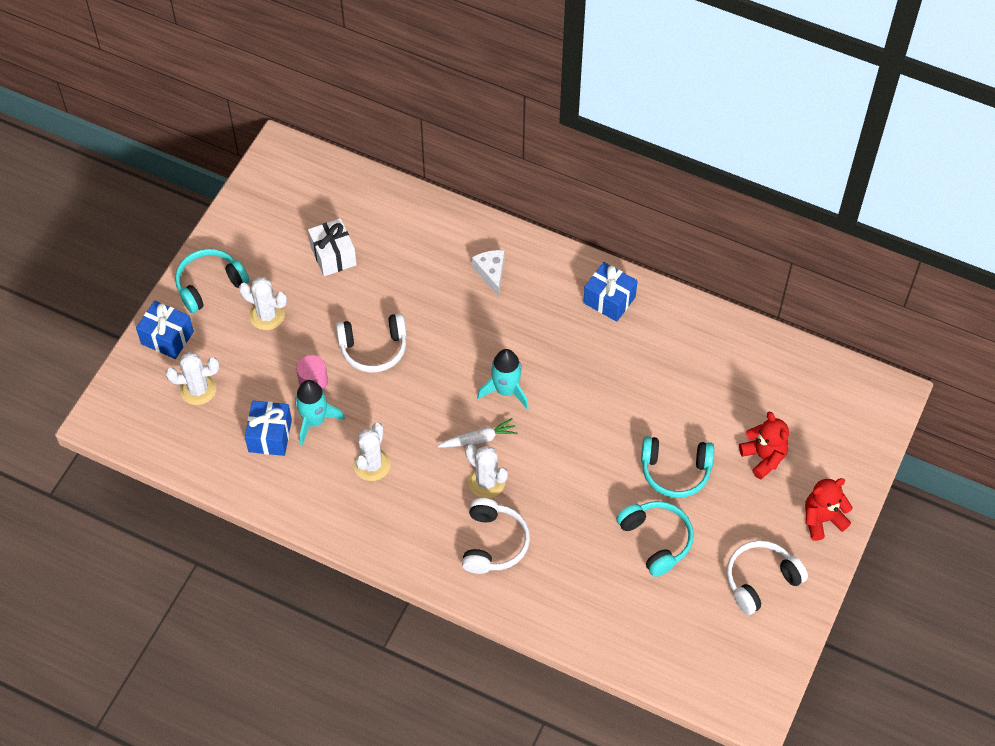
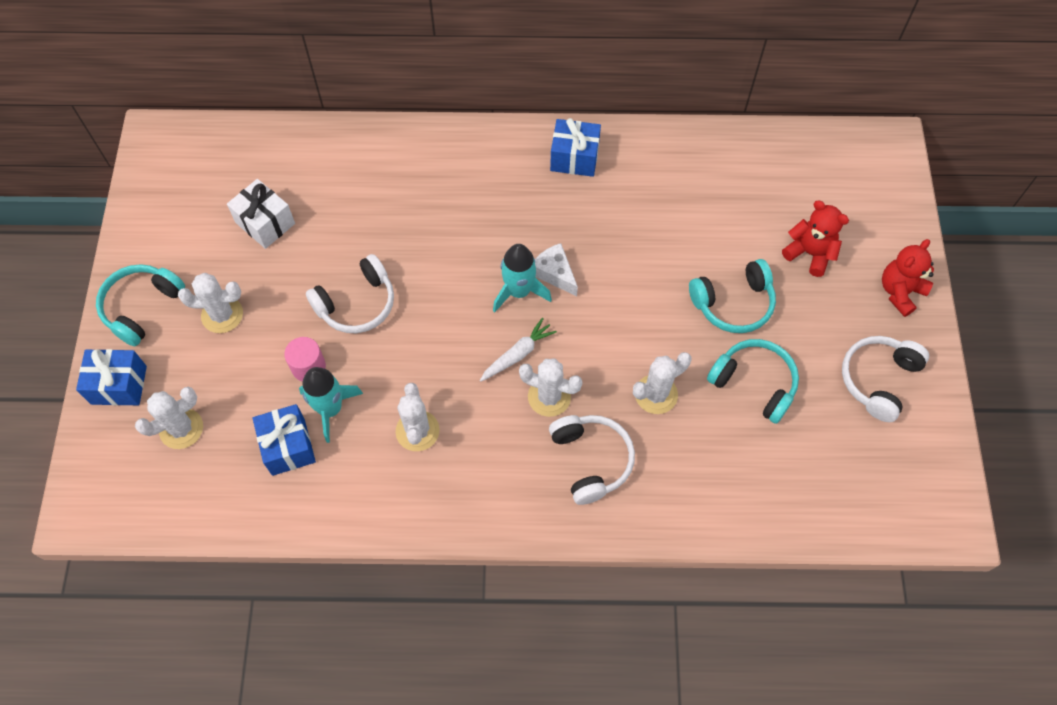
camera: 25 degrees left, 5 degrees up
(491, 273) = (441, 177): white cheese -> white cheese (554, 273)
(572, 515) = (656, 394): none -> white cactus

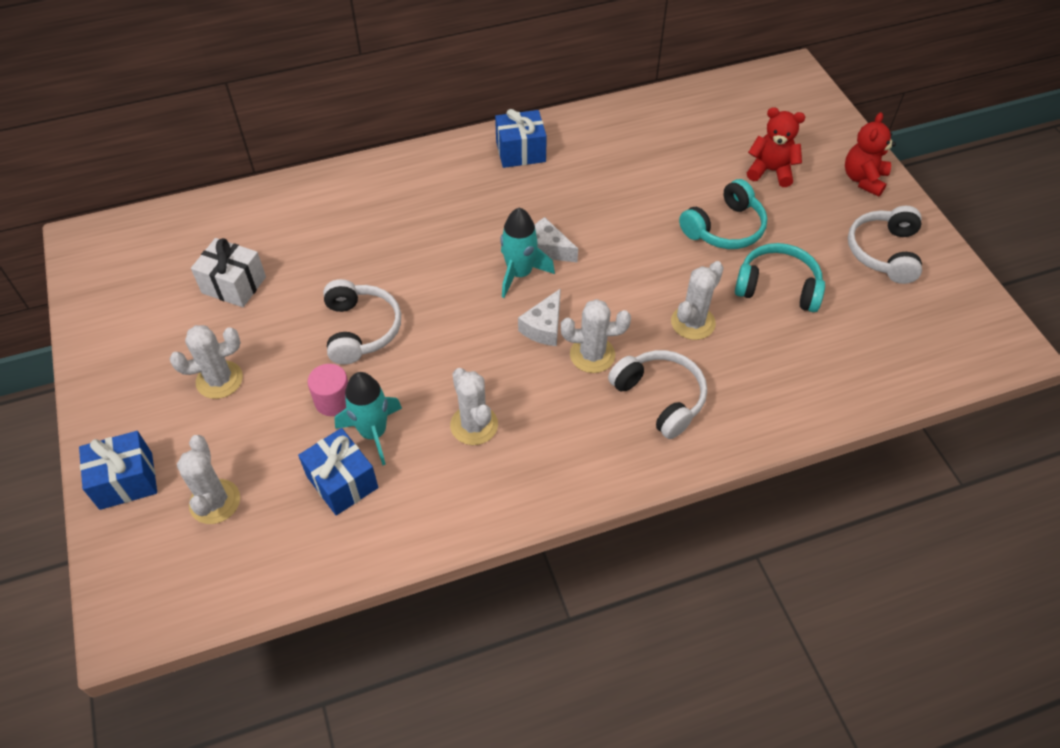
camera: 20 degrees left, 10 degrees down
(142, 307) = (125, 398): turquoise headphones -> none
(181, 429) = (215, 502): white cactus -> white cactus turned 45 degrees counterclockwise
(357, 304) = (361, 329): white headphones -> white headphones turned 45 degrees counterclockwise
(518, 354) = (544, 327): white carrot -> white cheese

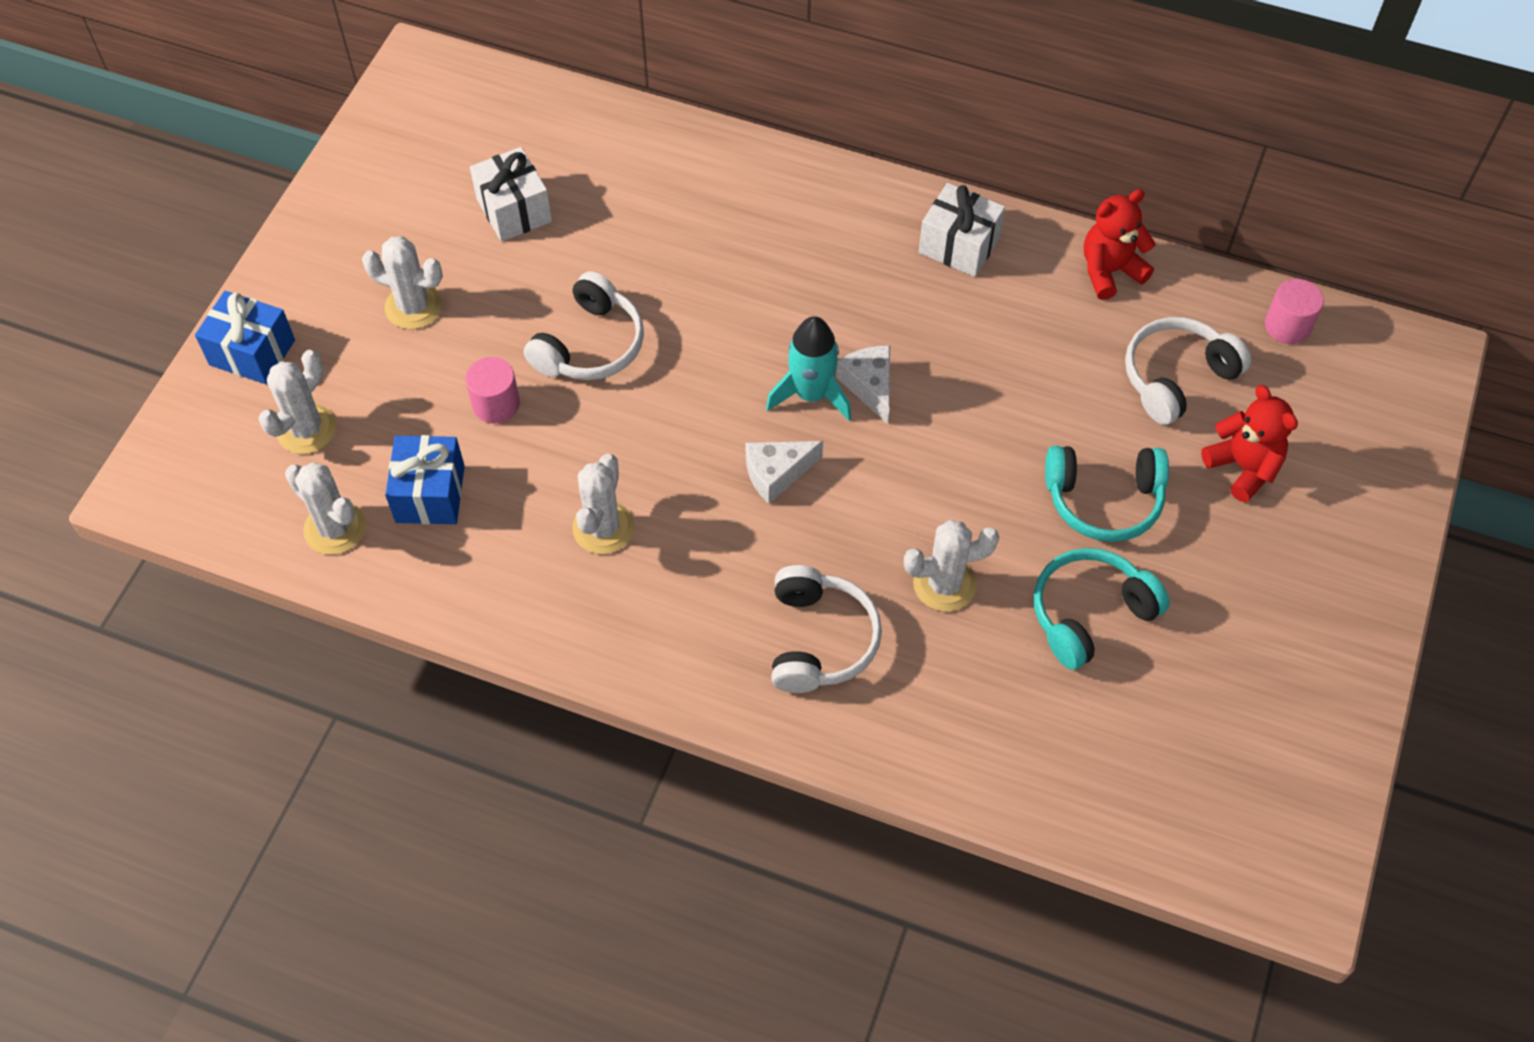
camera: 40 degrees right, 5 degrees up
(373, 432) = (502, 465): turquoise rocket -> none
(520, 152) = (959, 245): blue gift -> white gift
(592, 355) = (796, 541): white cactus -> white cactus (335, 528)
(719, 95) = (1287, 326): none -> pink cylinder
(777, 287) = (1089, 614): turquoise headphones -> turquoise headphones turned 90 degrees counterclockwise
(863, 179) = (1356, 559): red teddy bear -> red teddy bear (1110, 271)
(884, 252) = (1273, 666): white headphones -> white headphones (1176, 377)

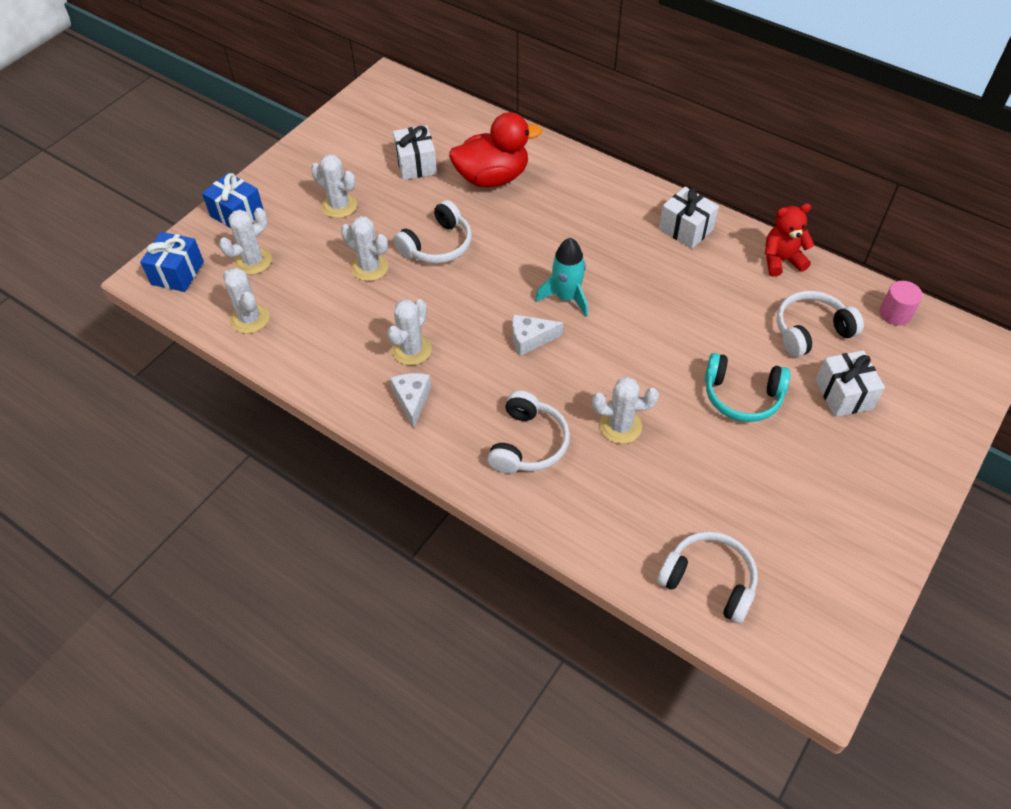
camera: 15 degrees right, 5 degrees down
(430, 494) = (313, 310): blue gift -> blue gift (177, 273)
(496, 404) = (369, 267): pink cylinder -> white cactus
(641, 212) = (492, 178): none -> red duck
(869, 386) = (605, 299): white cheese -> white cheese (412, 400)
(1089, 614) = (714, 464): turquoise headphones -> none
(1124, 787) = (709, 581): none -> white headphones
(1243, 467) = (843, 394): red teddy bear -> white gift

